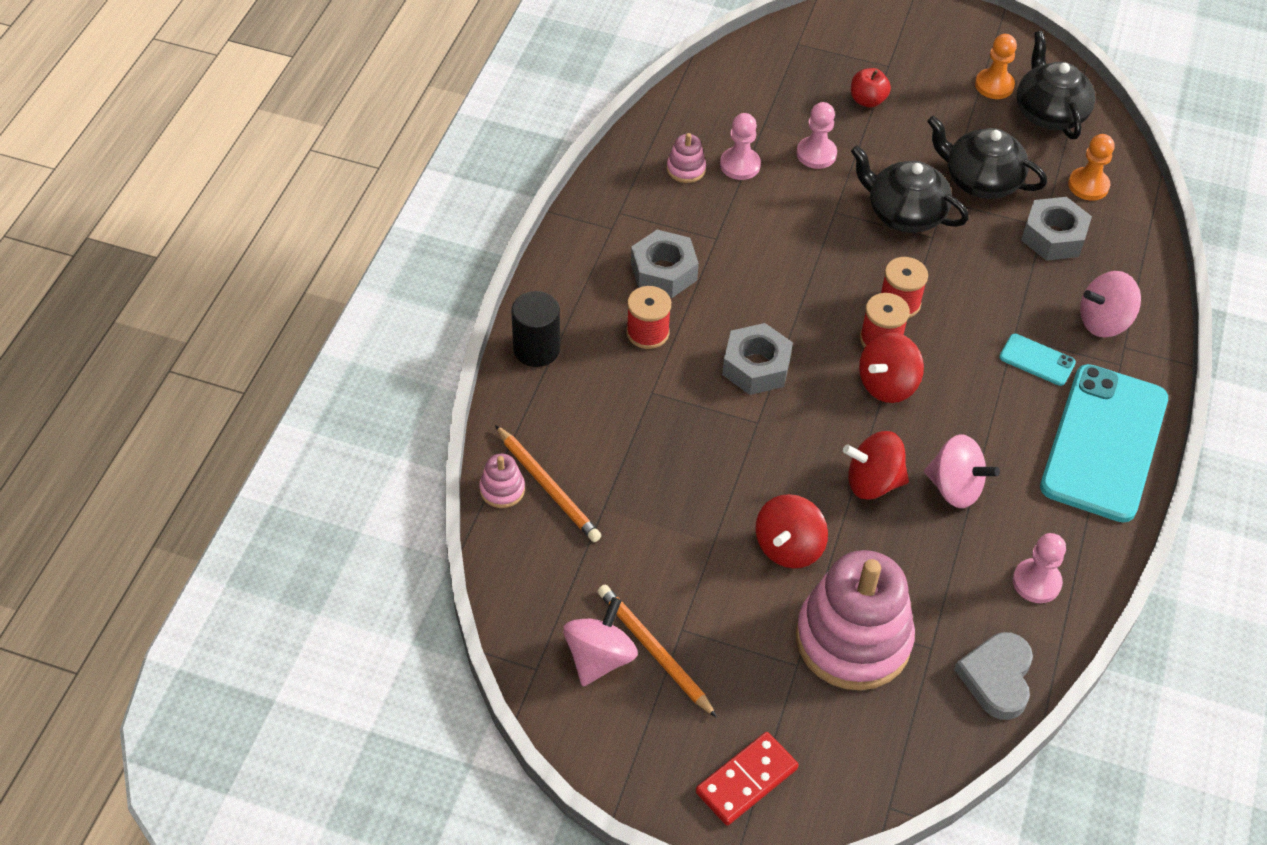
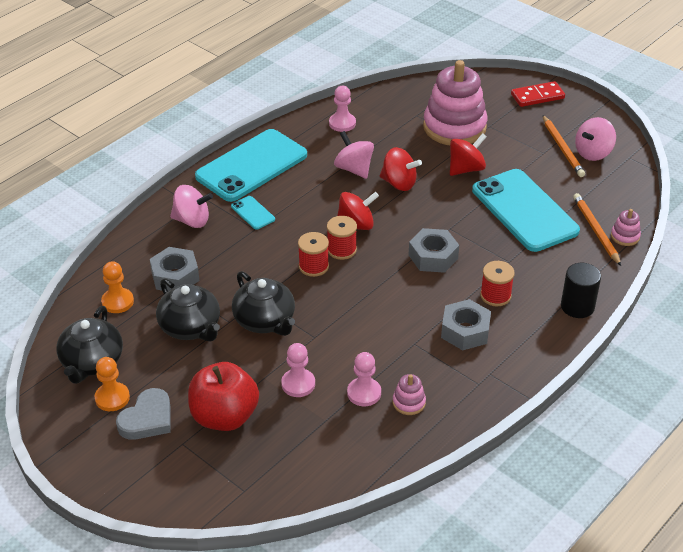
camera: 155 degrees left, 10 degrees down
(665, 491) = (524, 210): none -> turquoise phone
(867, 100) = (224, 416): red apple -> red apple, size x1.99
(997, 678) = (391, 98): grey heart -> grey heart (147, 419)

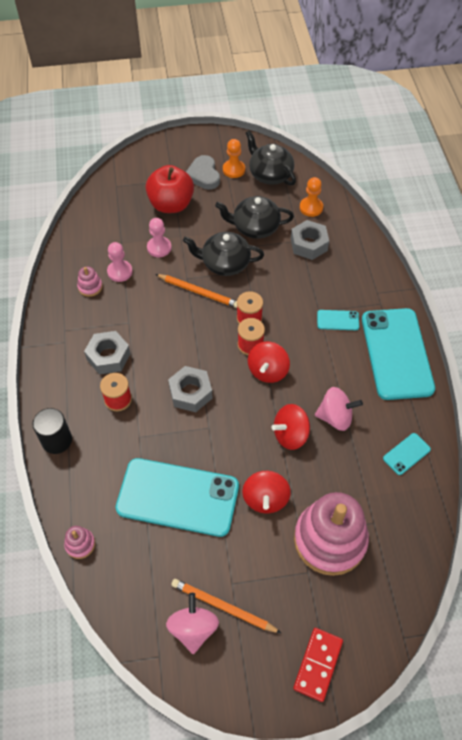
camera: 130 degrees right, 15 degrees up
(192, 220) = (359, 283): pink spinning top -> none
(342, 123) = (406, 454): pink pawn -> turquoise phone
(595, 231) = (107, 528): orange pencil -> orange pencil (198, 292)

